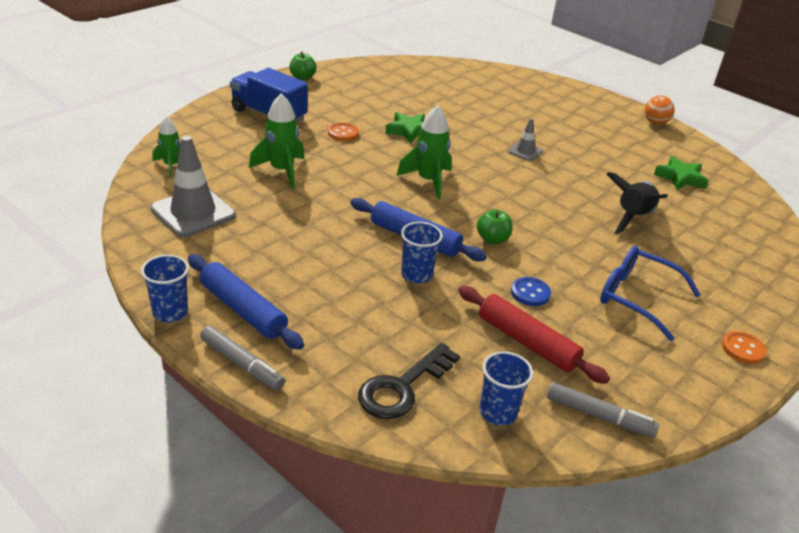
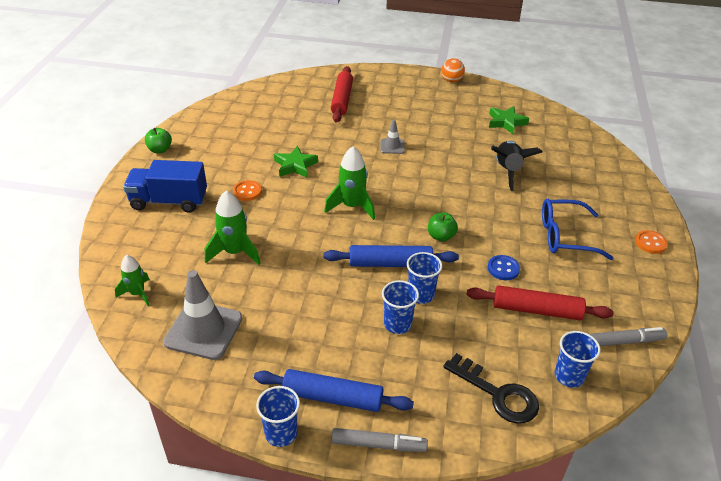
camera: 30 degrees left, 5 degrees up
(367, 286) = (397, 324): none -> blue cup
(402, 387) = (498, 394): black key -> black key turned 60 degrees counterclockwise
(514, 99) = (342, 100): none -> red rolling pin

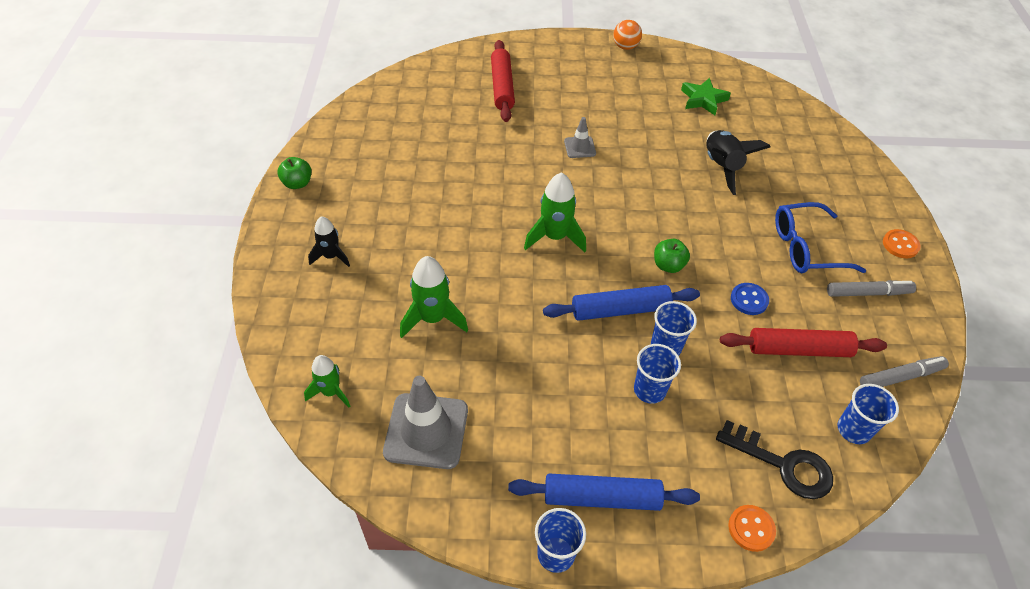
camera: 10 degrees left, 10 degrees up
(169, 201) = (331, 256): blue truck -> black rocket
(247, 192) = (423, 231): orange button -> orange button (751, 528)
(295, 165) = (471, 187): green star -> none
(378, 445) = (669, 550): grey marker -> grey marker (868, 293)

